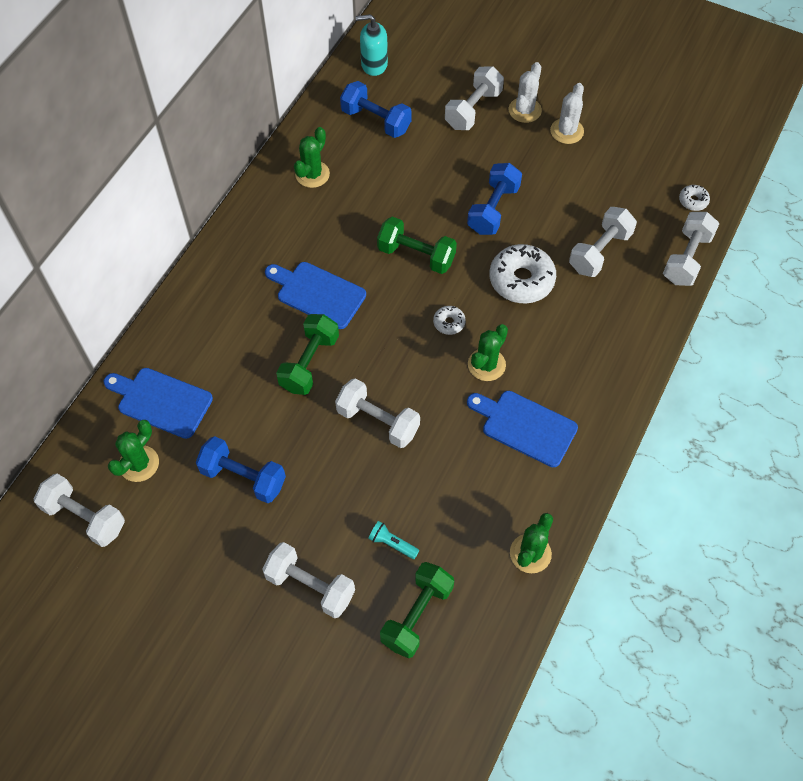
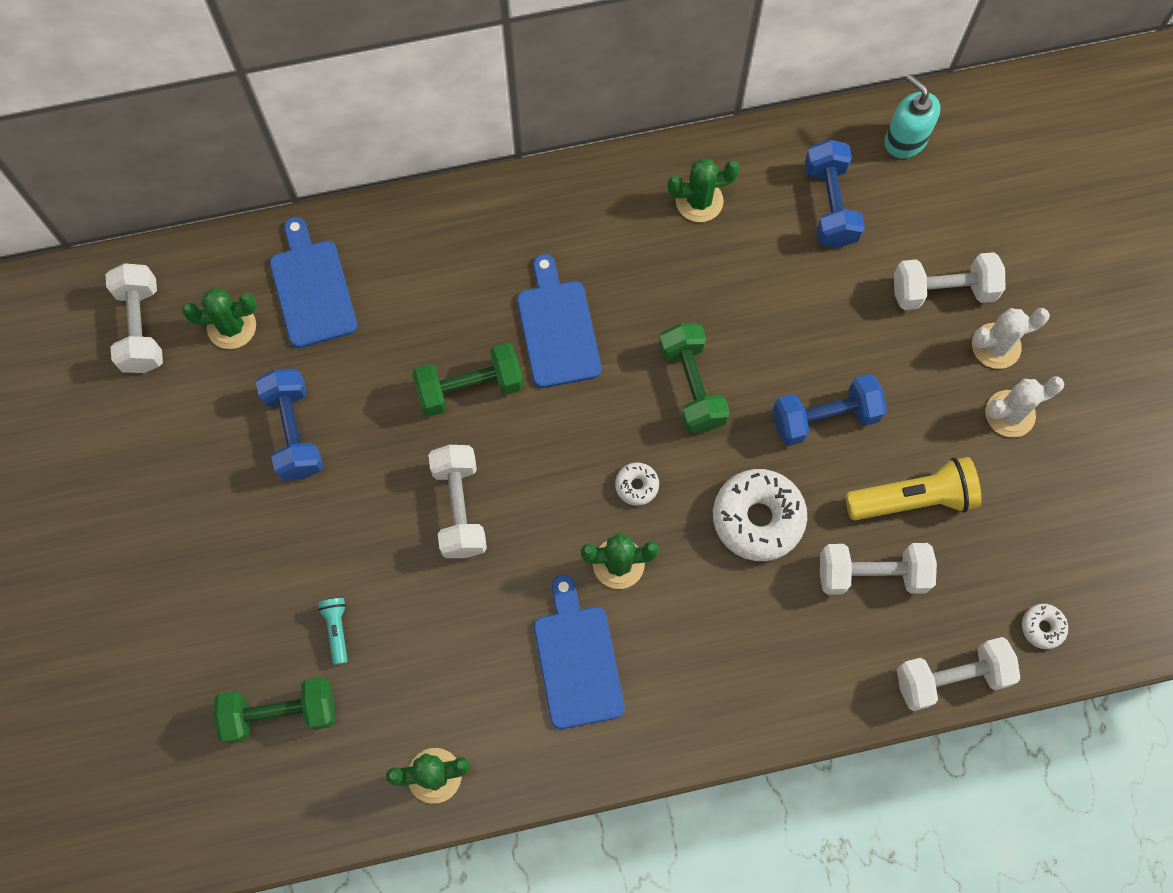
camera: 50 degrees right, 10 degrees up
(310, 586) = (232, 588): white dumbbell -> none
(575, 204) = (913, 499): none -> yellow flashlight

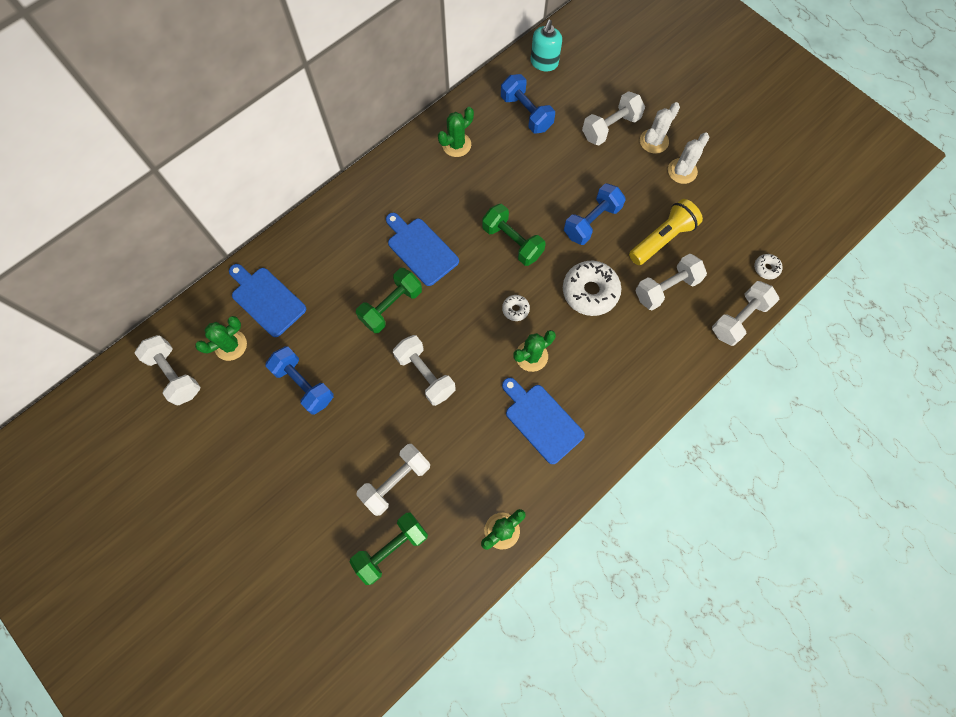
camera: 30 degrees left, 0 degrees up
(337, 629) = (396, 481): turquoise flashlight -> white dumbbell
(905, 140) = (544, 63): turquoise soap dispenser -> turquoise soap dispenser turned 90 degrees counterclockwise

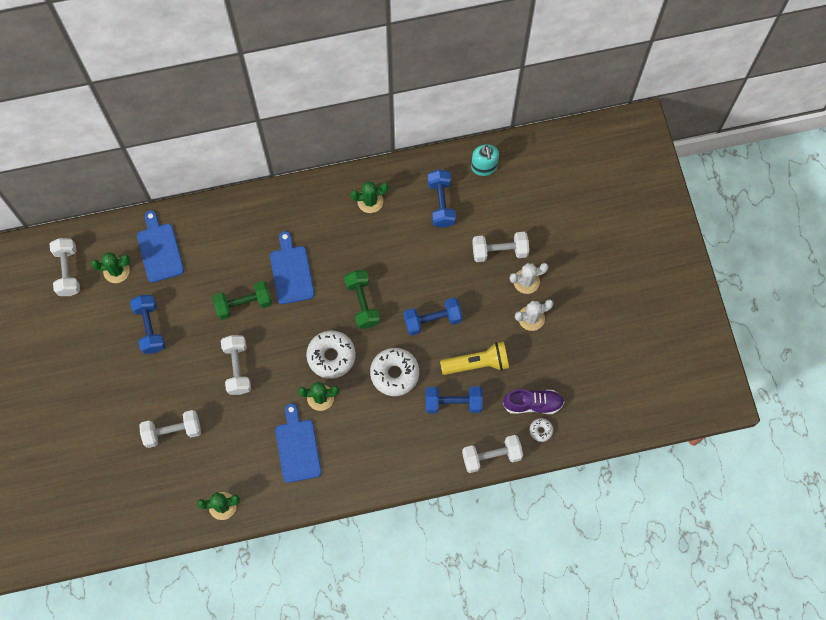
camera: 30 degrees right, 0 degrees up
(391, 548) = (143, 474): green dumbbell -> none
(515, 309) = (331, 356): white donut -> white donut, size x2.10
(544, 63) = (484, 167): turquoise soap dispenser -> turquoise soap dispenser turned 60 degrees counterclockwise
(666, 288) = (453, 403): white dumbbell -> blue dumbbell
(740, 248) = (533, 404): none -> purple shoe

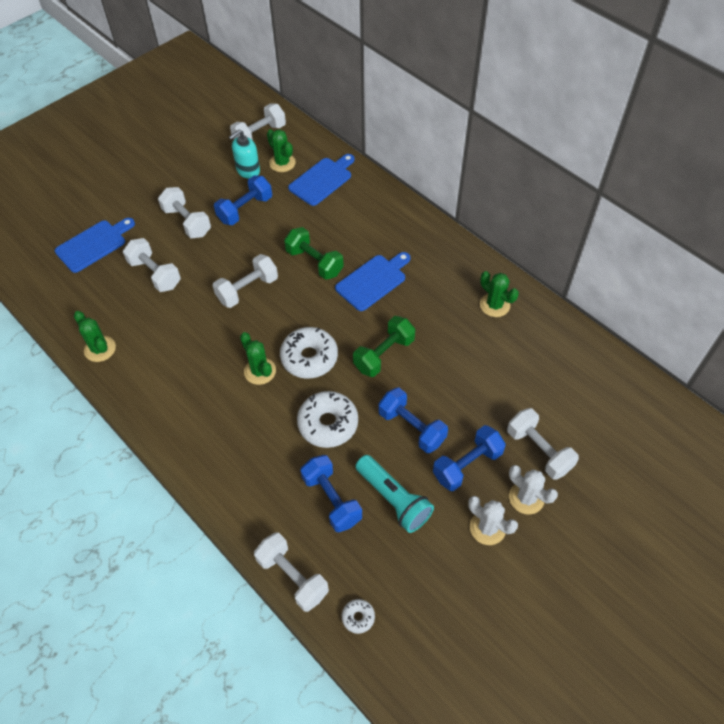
camera: 60 degrees right, 15 degrees down
(131, 381) = (187, 222): none -> white dumbbell
(297, 447) = (194, 379): blue cutting board -> blue cutting board (93, 244)
(441, 203) = (544, 366): blue dumbbell -> blue dumbbell (467, 465)
(477, 363) = (394, 499): yellow flashlight -> turquoise flashlight
(484, 167) = (618, 384): turquoise soap dispenser -> turquoise soap dispenser (248, 170)
(533, 404) = (385, 589): purple shoe -> none

